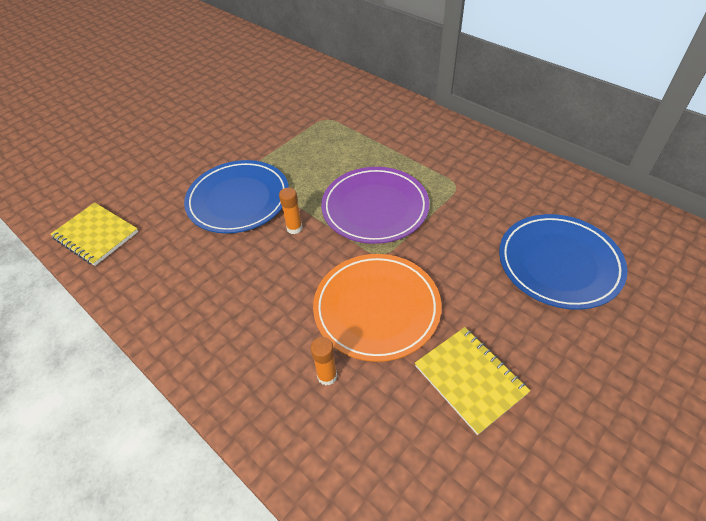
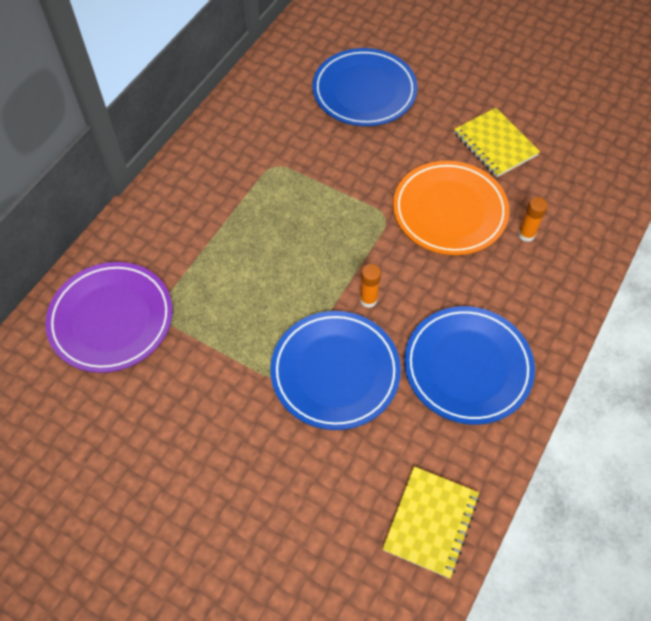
camera: 105 degrees left, 10 degrees up
(200, 284) = (467, 367): none -> blue plate
(375, 208) = (322, 231): purple plate -> purple plate (111, 319)
(470, 379) = (495, 144): yellow notebook -> yellow notebook turned 75 degrees counterclockwise

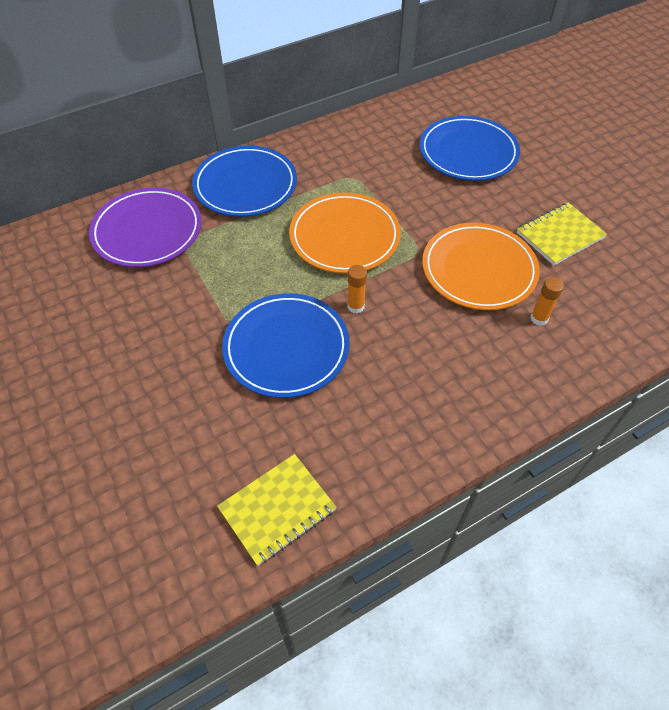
camera: 30 degrees right, 5 degrees down
(310, 233) = (344, 237): none -> orange plate
(467, 367) = (404, 400): blue plate -> blue plate (245, 185)
(495, 144) = (559, 235): yellow notebook -> yellow notebook turned 60 degrees clockwise

